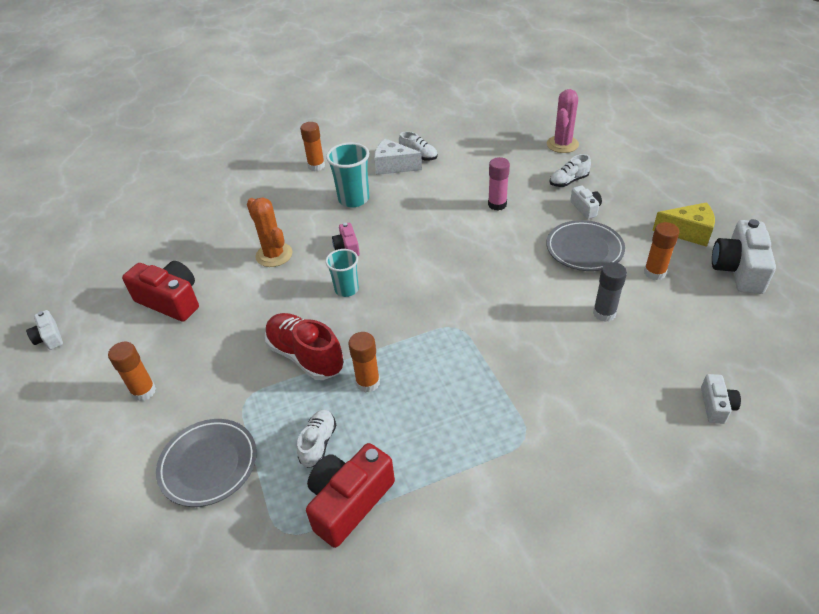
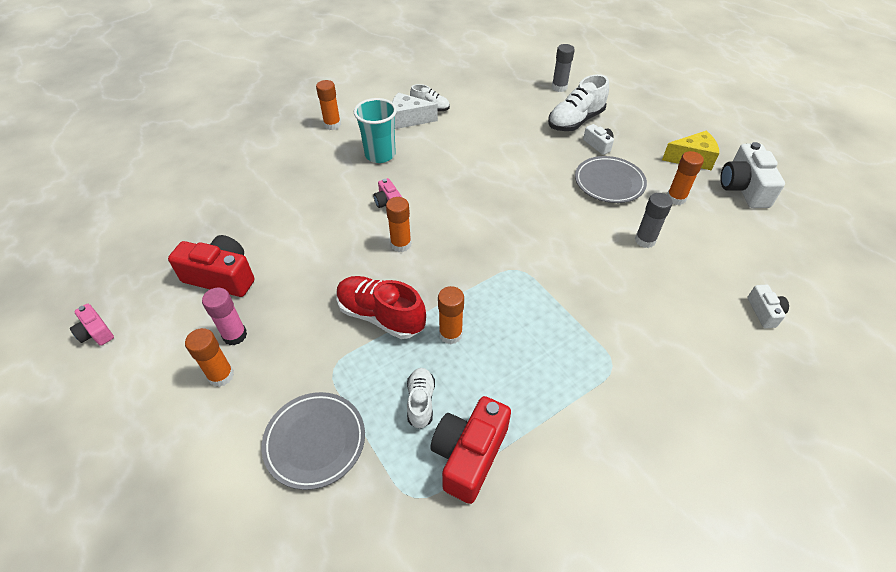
camera: 15 degrees left, 5 degrees up
(49, 337) = (96, 332): white camera -> pink camera
(274, 255) = (317, 218): orange cactus -> none
(346, 289) = (401, 244): turquoise cup -> orange glue stick
(497, 204) = (518, 148): pink glue stick -> pink glue stick (235, 335)
(562, 144) = (559, 87): pink cactus -> grey glue stick
(568, 181) = (575, 121): white shoe -> white shoe, size x1.74

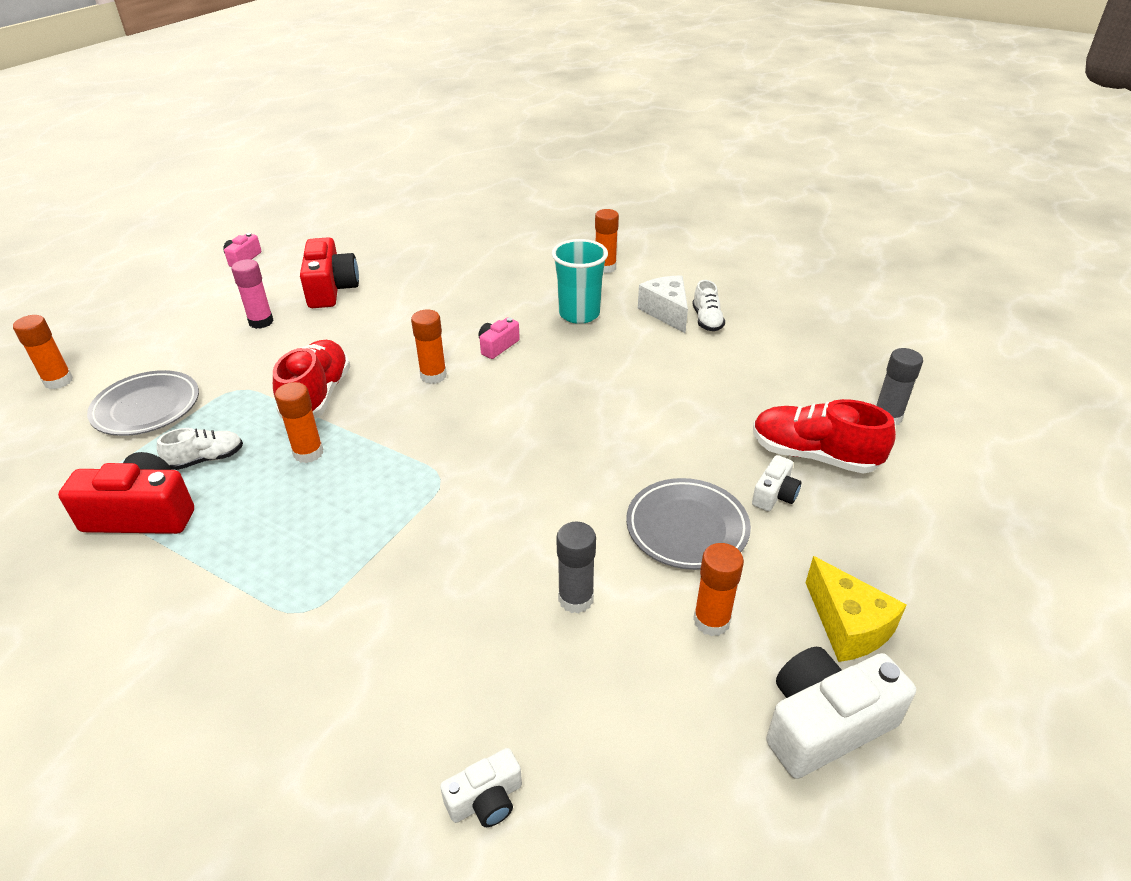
camera: 65 degrees right, 10 degrees down
(221, 375) = (212, 332): orange glue stick -> orange glue stick (58, 381)
(575, 121) = (813, 455): white shoe -> red shoe

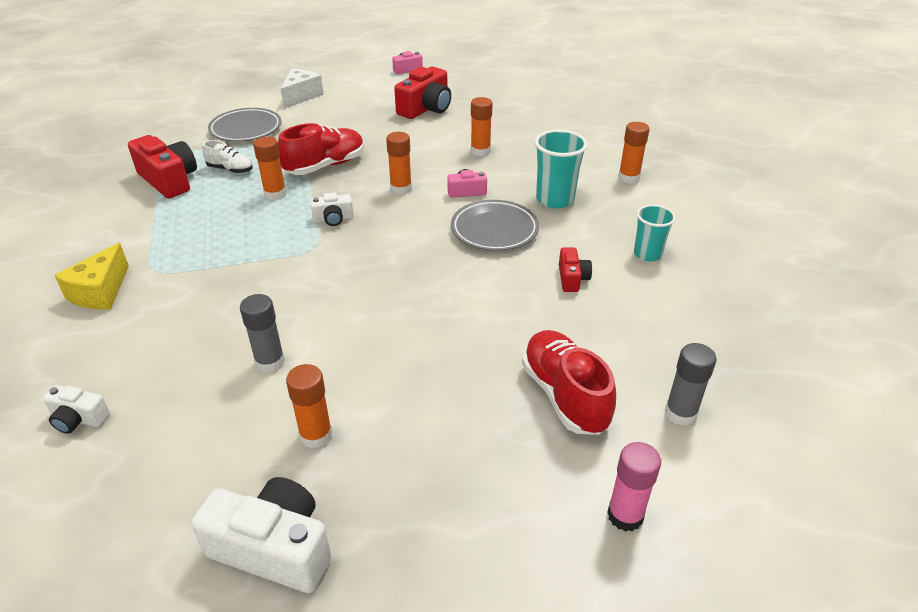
camera: 45 degrees right, 0 degrees up
(58, 381) = (233, 96): orange glue stick -> orange glue stick (480, 151)
(261, 322) = (361, 110): pink glue stick -> pink glue stick (625, 515)
(666, 312) = (623, 231): white cheese -> white cheese (301, 96)
(687, 528) = (395, 373): grey plate -> grey plate (494, 230)
(688, 369) = (572, 278): none -> red camera
(707, 320) = (647, 254): white shoe -> turquoise cup
(774, 495) = (488, 398): white camera -> white camera (333, 219)
(847, 626) = (389, 513): yellow cheese -> yellow cheese (100, 292)

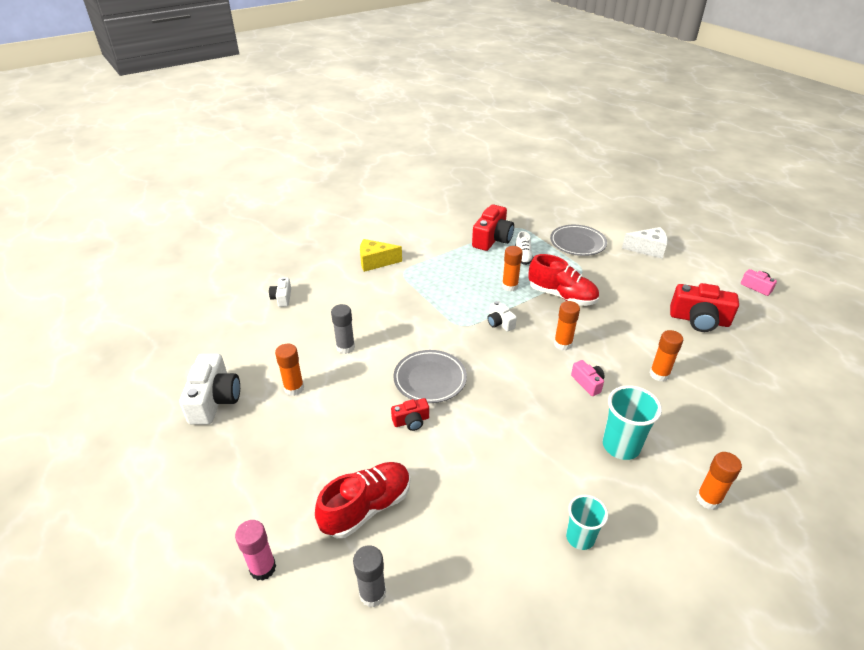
camera: 70 degrees right, 0 degrees up
(494, 230) = (545, 415): grey plate -> grey plate (430, 379)
(572, 278) = (508, 484): red camera -> red camera (411, 421)

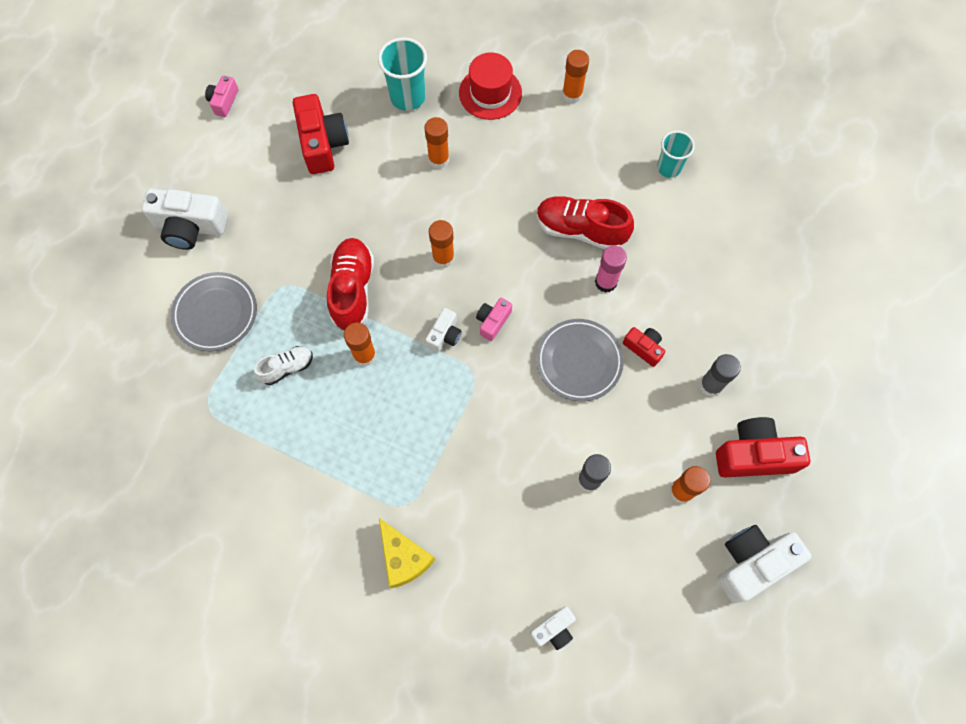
camera: 120 degrees left, 30 degrees up
(263, 568) = (857, 373): pink glue stick -> pink glue stick (605, 282)
(367, 507) = (754, 330): red shoe -> red shoe (580, 230)
(372, 594) = (814, 283): grey glue stick -> grey glue stick (710, 385)
(492, 239) = (260, 427): red camera -> red camera (754, 455)
(588, 383) = (490, 216): pink camera -> pink camera (493, 321)
(621, 446) = (555, 166): turquoise cup -> turquoise cup (407, 97)
(648, 249) = (190, 227): white cheese -> white camera
(727, 436) = (490, 93): none -> red hat

